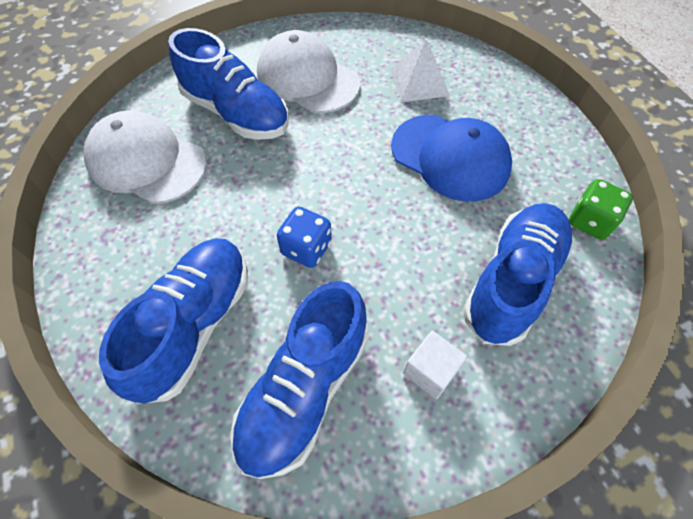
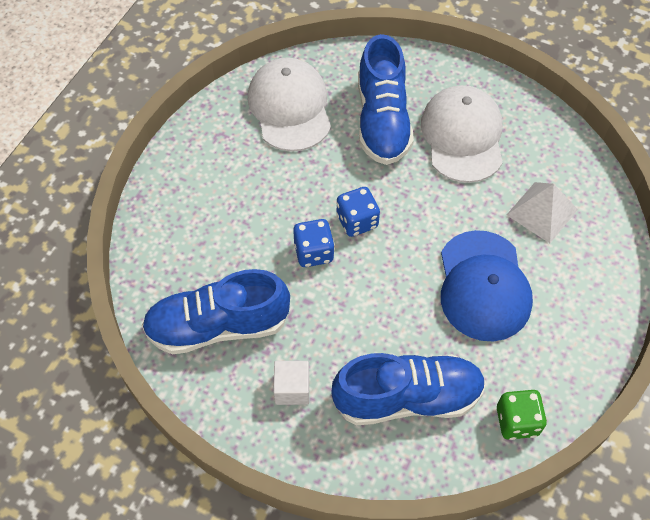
camera: 50 degrees right, 0 degrees up
(194, 325) = (206, 234): blue shoe -> none
(309, 195) = (357, 221): none -> blue dice

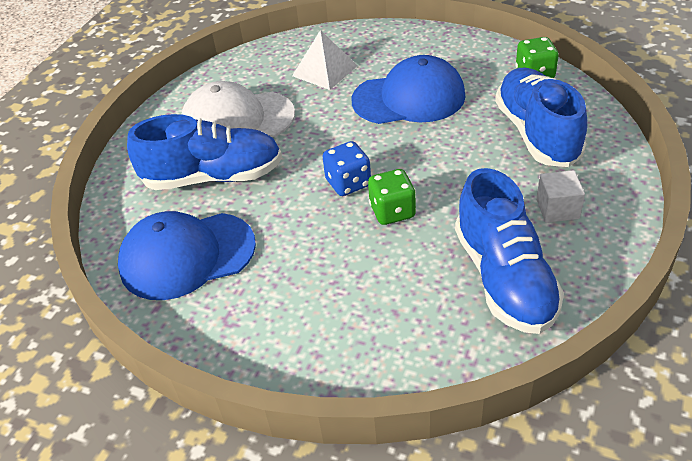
camera: 90 degrees left, 15 degrees down
(290, 107) = (187, 256): white cap -> blue cap
(314, 252) = (392, 211): blue dice -> green dice

